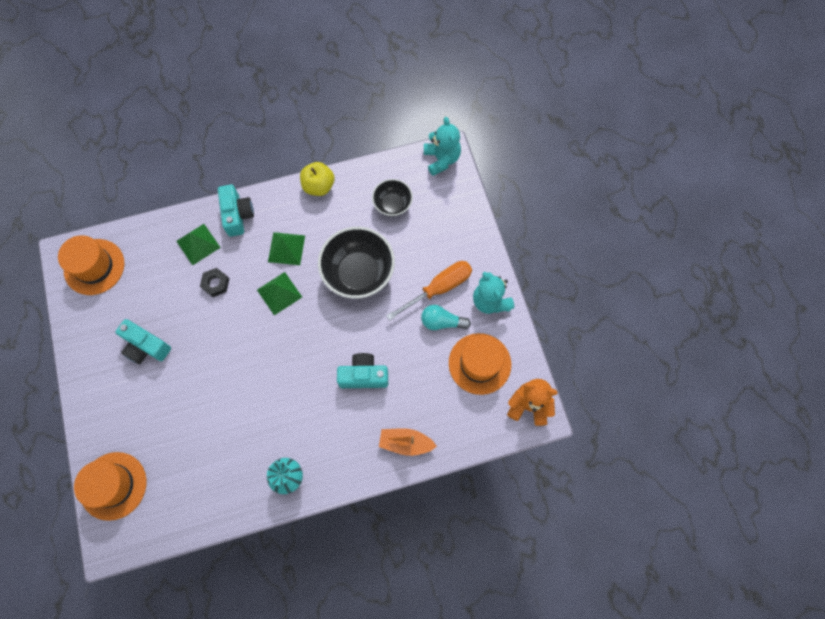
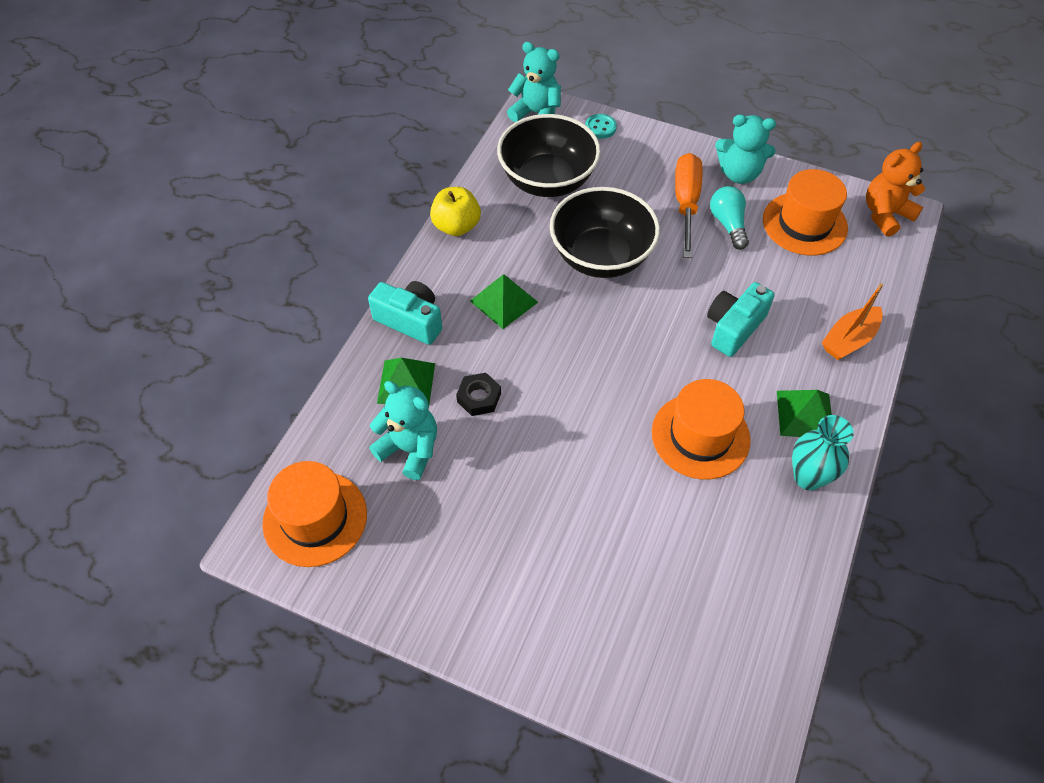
camera: 50 degrees left, 15 degrees down
(113, 485) = (662, 695): orange hat -> orange hat (700, 436)
(146, 347) = (492, 527): turquoise camera -> none
(161, 276) = (410, 449): none -> turquoise teddy bear
(279, 293) = (555, 342): green pyramid -> green pyramid (805, 414)
(392, 204) = (547, 180): black bowl -> black bowl, size x1.79
(442, 322) = (728, 224): turquoise light bulb -> turquoise light bulb turned 120 degrees clockwise
(461, 200) = (600, 127): none -> turquoise button

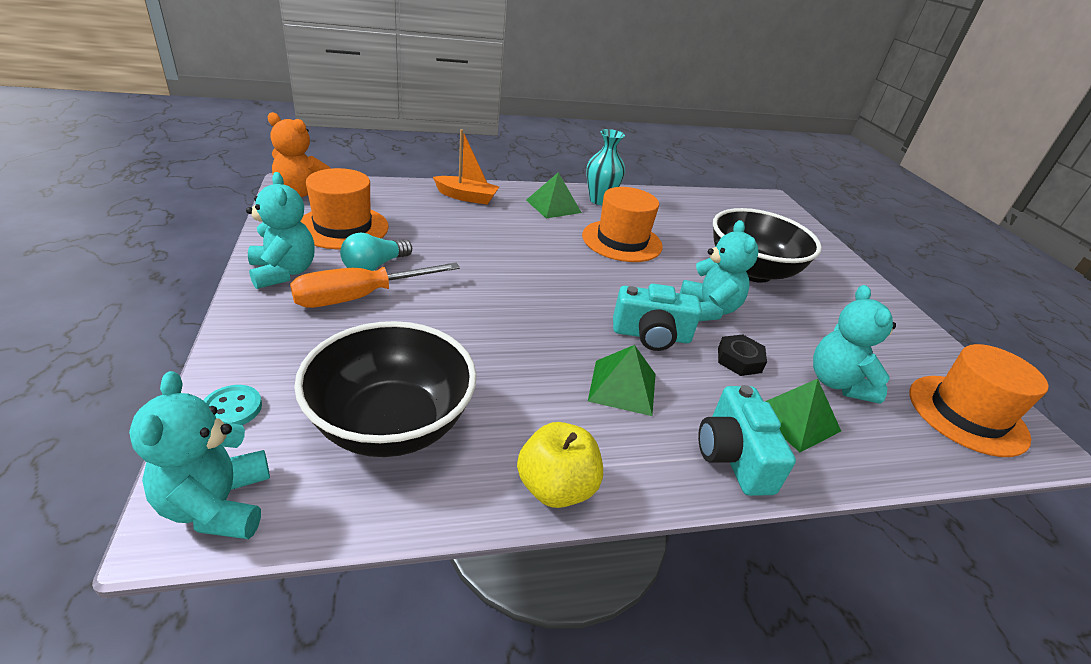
camera: 130 degrees left, 20 degrees down
(549, 427) = (708, 309): none -> turquoise teddy bear
(601, 257) = (491, 335): black bowl -> black bowl (751, 271)
(734, 328) = (505, 243): turquoise camera -> turquoise camera (651, 335)

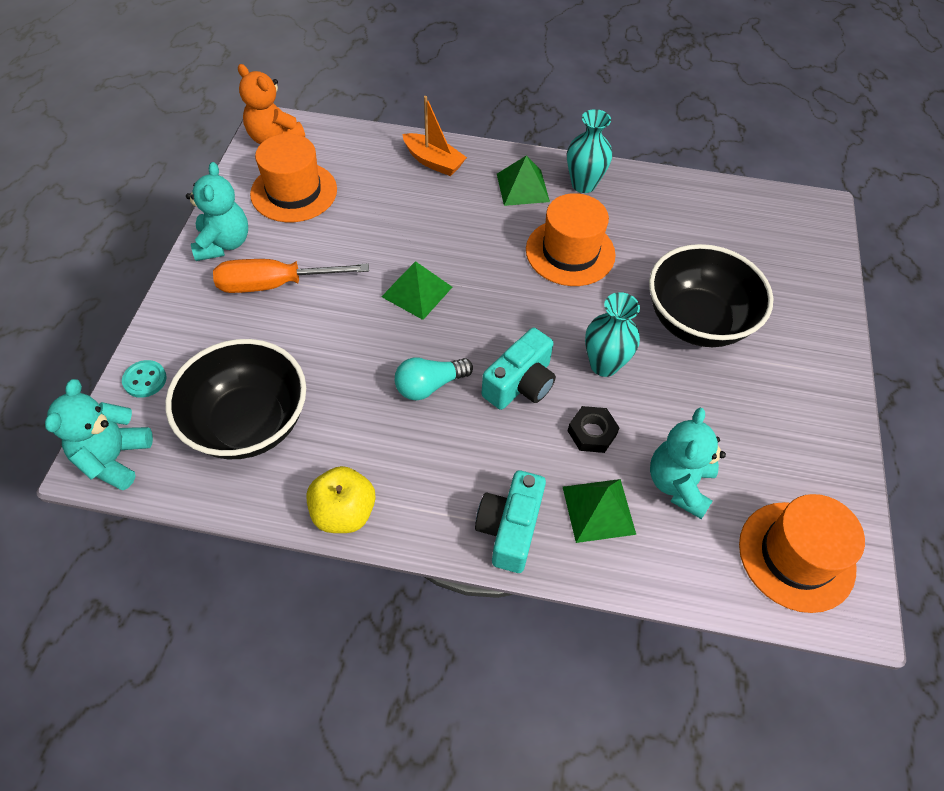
camera: 25 degrees right, 20 degrees up
(374, 266) = (302, 248): turquoise light bulb -> turquoise light bulb (429, 385)
(623, 387) = (455, 434): green pyramid -> green pyramid (417, 292)
(651, 335) = (520, 384): turquoise camera -> turquoise camera turned 75 degrees counterclockwise
(708, 309) = (604, 365): turquoise teddy bear -> turquoise vase

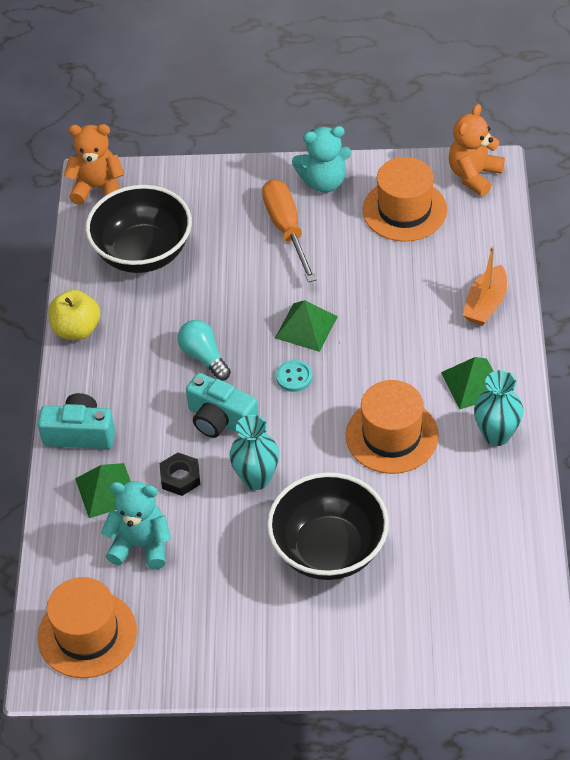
camera: 85 degrees right, 5 degrees down
(114, 458) = (98, 188): turquoise teddy bear -> orange teddy bear
(145, 380) = (169, 181): turquoise button -> turquoise button (294, 377)

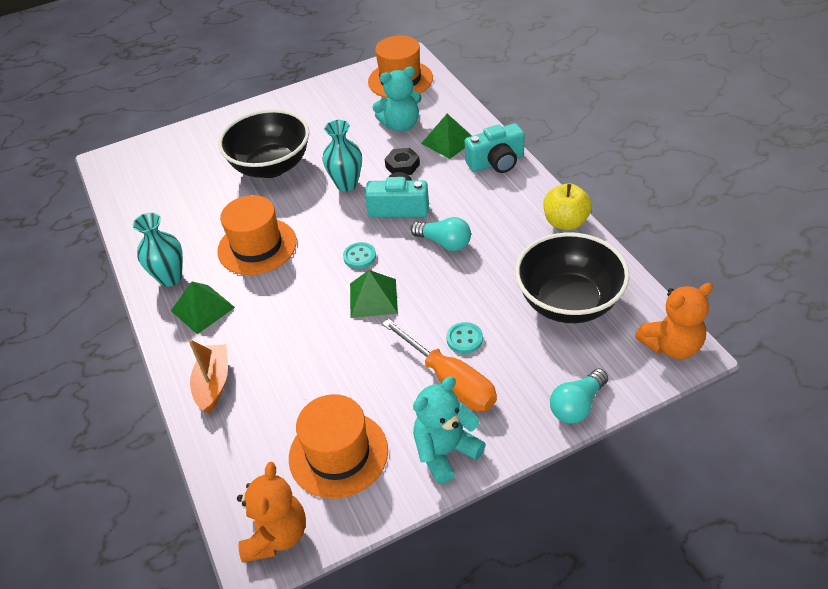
camera: 155 degrees right, 5 degrees down
(205, 175) = (577, 405): none -> turquoise light bulb
(252, 257) = (464, 339): none -> turquoise button

